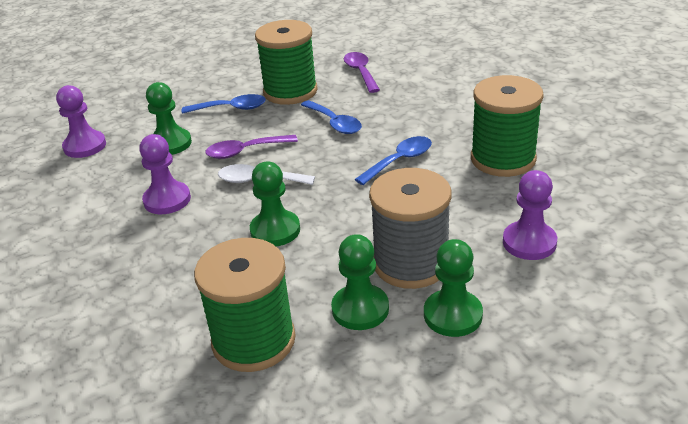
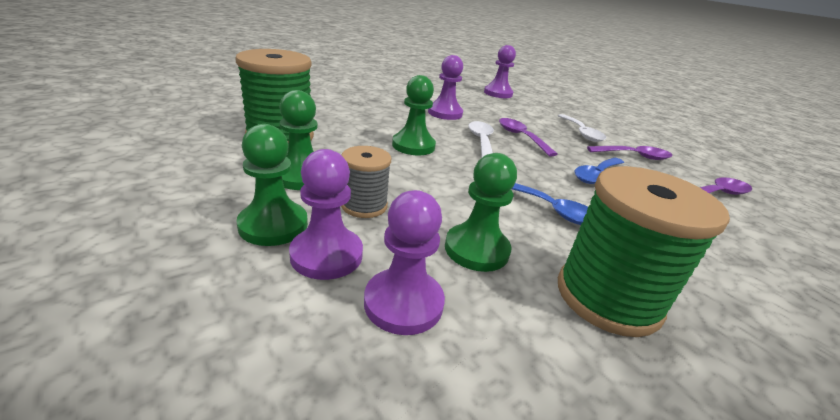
camera: 75 degrees right, 5 degrees down
(170, 144) = (515, 114): green pawn -> green pawn (476, 249)
(231, 108) = (581, 133): blue spoon -> white spoon
(290, 91) = (634, 156): green spool -> purple spoon
(411, 263) = (364, 205): grey spool -> grey spool, size x0.56
(487, 280) = (326, 255): none -> purple pawn

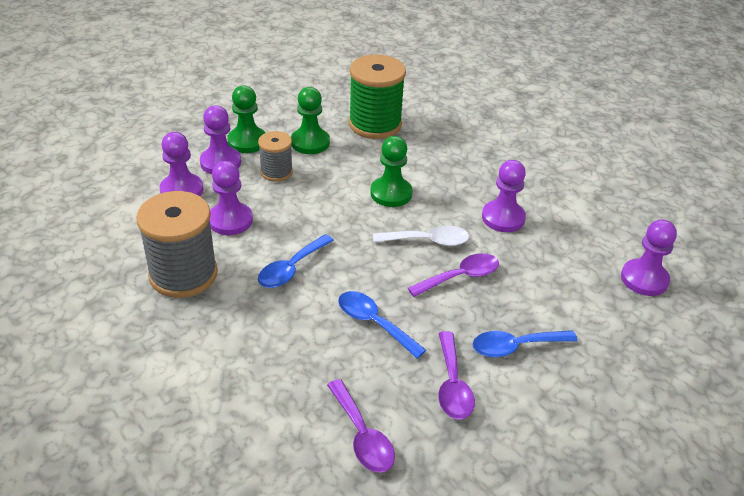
camera: 90 degrees right, 10 degrees up
(476, 249) = (230, 220): green pawn -> purple pawn
(581, 133) = (516, 346): white spoon -> blue spoon
(607, 297) = (183, 274): green spool -> grey spool

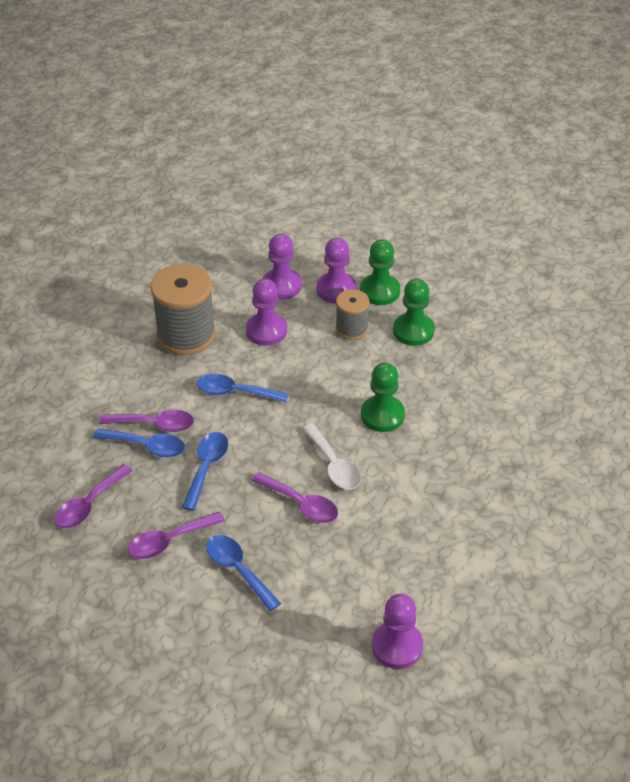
camera: 65 degrees right, 5 degrees up
(287, 341) = (154, 424): none -> purple spoon
(313, 358) = (146, 446): none -> blue spoon
(375, 124) = (483, 362): green spool -> none
(503, 218) = (409, 508): purple pawn -> none

